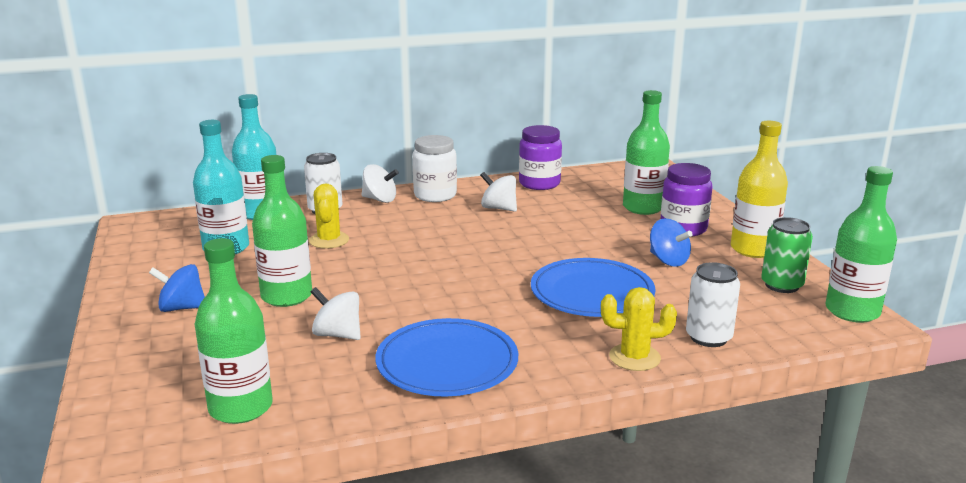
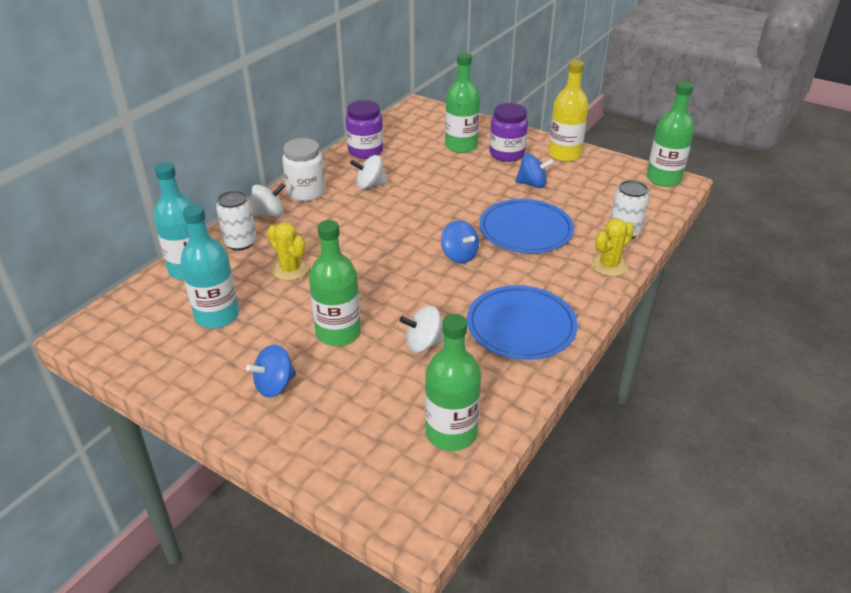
camera: 40 degrees left, 15 degrees up
(487, 286) = (459, 256): none -> blue spinning top
(782, 285) = (611, 176): green can -> none

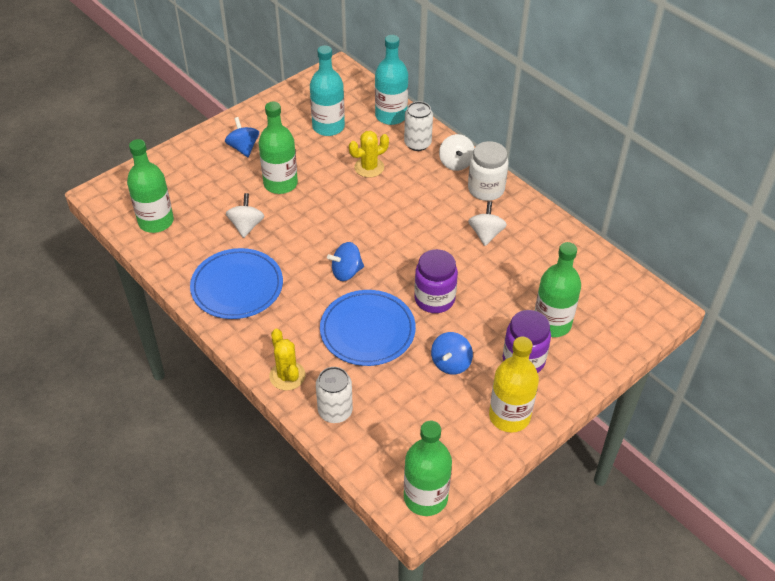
camera: 105 degrees right, 10 degrees up
(365, 151) = (557, 242): purple jar -> purple jar (434, 299)

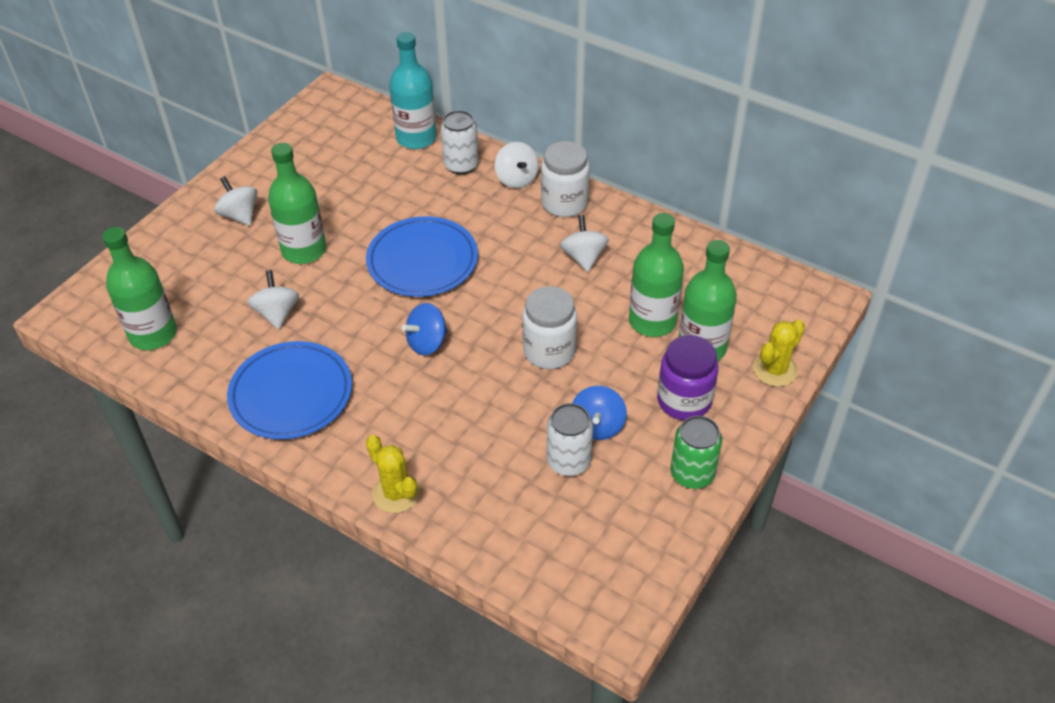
camera: 15 degrees left, 0 degrees up
(243, 148) = (240, 215): blue spinning top -> white spinning top
(328, 127) = (341, 167): turquoise bottle -> none
(335, 411) = (474, 523): white can -> white can (568, 461)
(367, 331) = (479, 410): blue plate -> blue plate (422, 261)
(369, 167) = (411, 206): yellow cactus -> yellow cactus (775, 370)
(425, 497) = (626, 603): green bottle -> green bottle (652, 321)
(434, 299) = (549, 351): purple jar -> white jar
(509, 416) = (692, 474): yellow bottle -> green can

